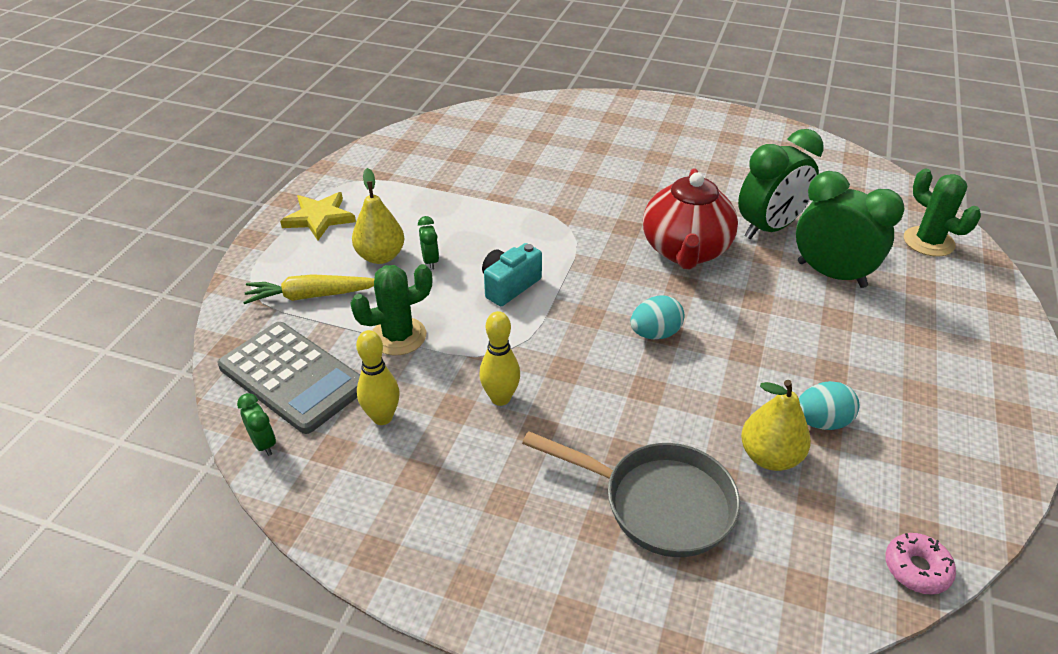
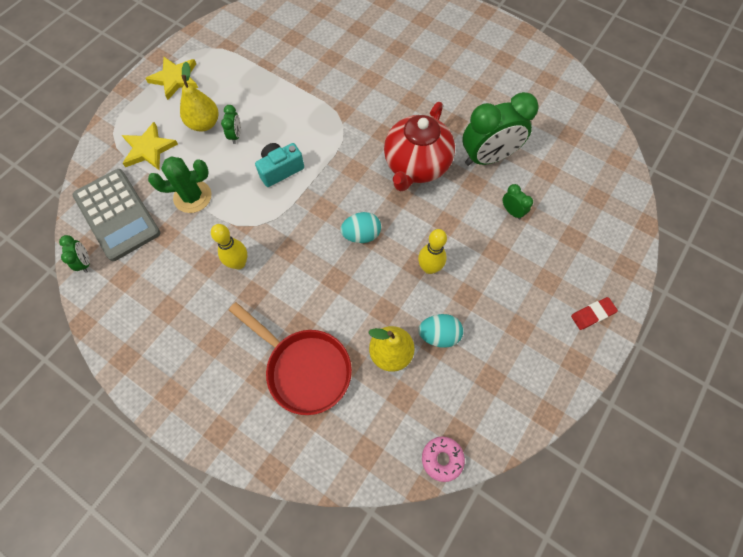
camera: 15 degrees right, 25 degrees up
(311, 296) = (148, 149): yellow carrot -> yellow star
(382, 417) = (161, 260): yellow bowling pin -> yellow bowling pin (429, 268)
(658, 503) = (304, 368): grey pan -> red pan
(831, 274) = (512, 211): green clock -> green clock, size x0.43
(928, 242) = (603, 197): green cactus -> none
(997, 358) = (592, 314): none -> red eraser

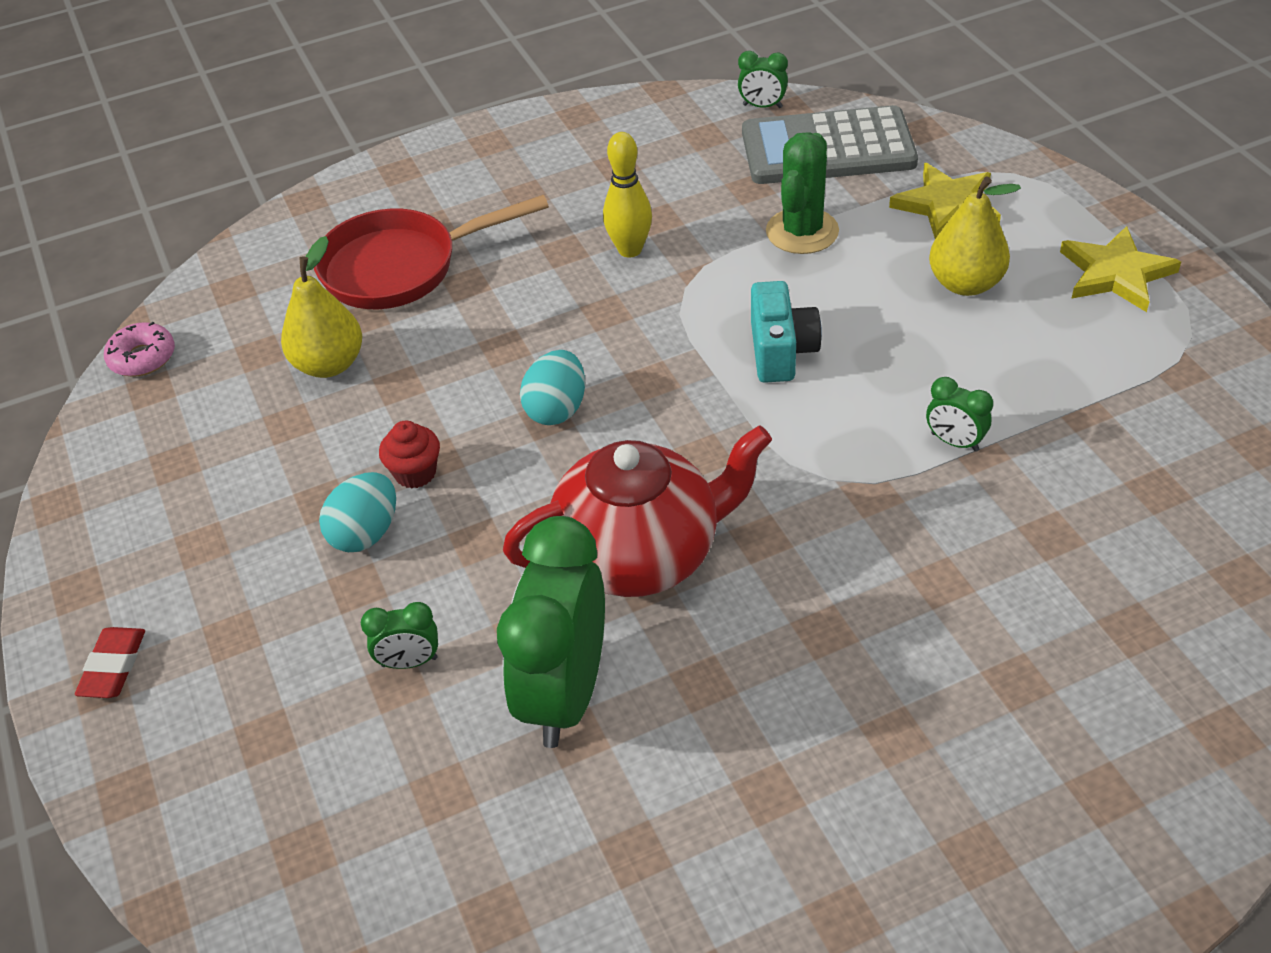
camera: 125 degrees right, 20 degrees down
(236, 135) = (907, 316): green clock -> green clock (954, 442)
(416, 165) = (641, 554): red teapot -> red teapot turned 105 degrees clockwise
(429, 268) = (415, 473): yellow bowling pin -> red cupcake
(439, 335) = (298, 432): turquoise egg -> turquoise egg (365, 533)

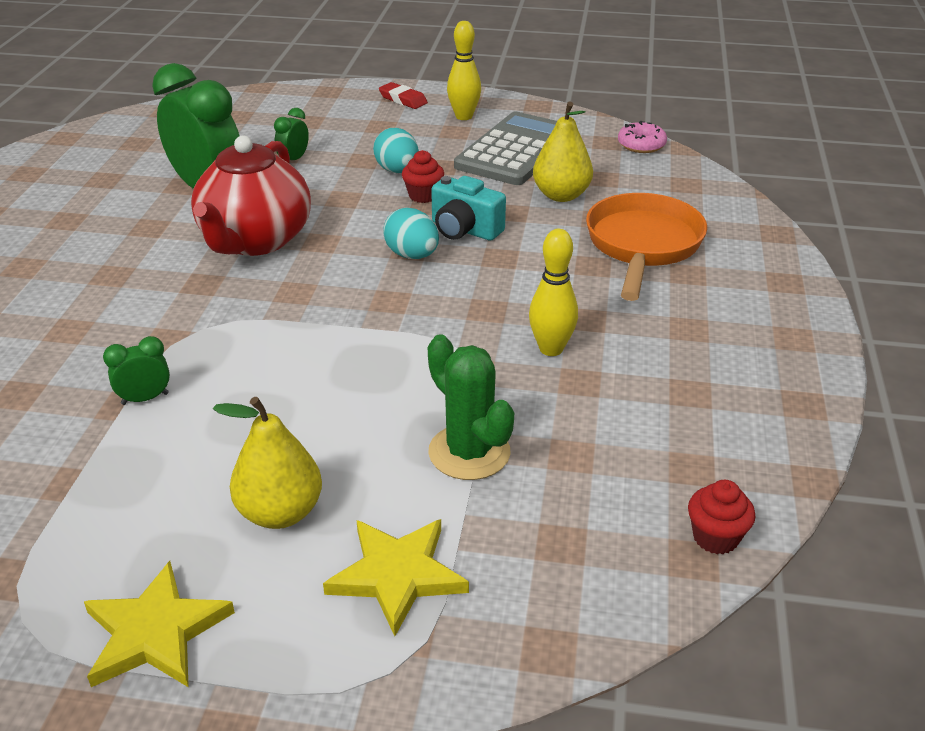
camera: 120 degrees right, 10 degrees down
(143, 560) = (464, 116): none -> yellow bowling pin
(401, 267) = (642, 246): red pan -> orange pan
(762, 106) = (715, 537): green clock -> red cupcake
(781, 351) = (341, 367): turquoise camera -> turquoise camera (464, 230)
(828, 148) = (585, 544): grey calculator -> grey calculator (516, 150)

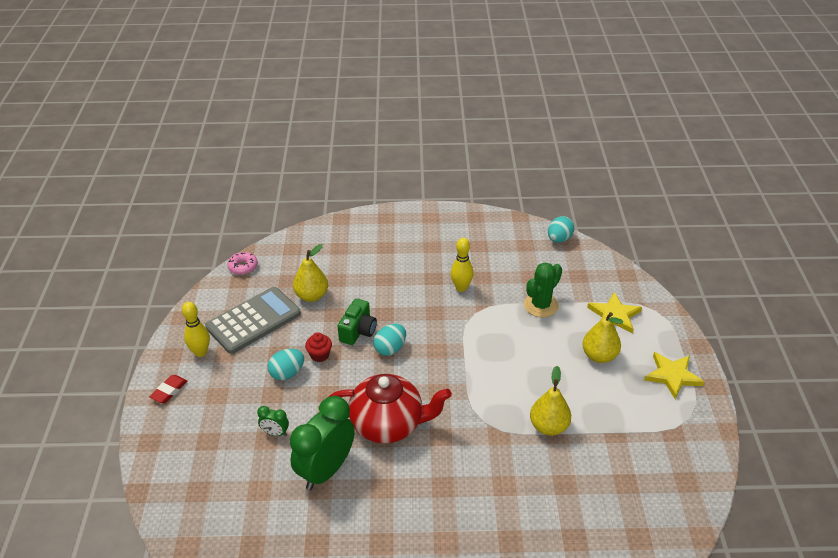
camera: 100 degrees left, 5 degrees up
(145, 399) = (548, 426): green clock -> yellow pear
(464, 230) = (358, 331): turquoise camera -> green camera
(516, 150) = (253, 320): grey calculator -> grey calculator turned 120 degrees clockwise
(642, 246) = (362, 262): orange pan -> none
(715, 537) = (559, 239): red cupcake -> turquoise egg

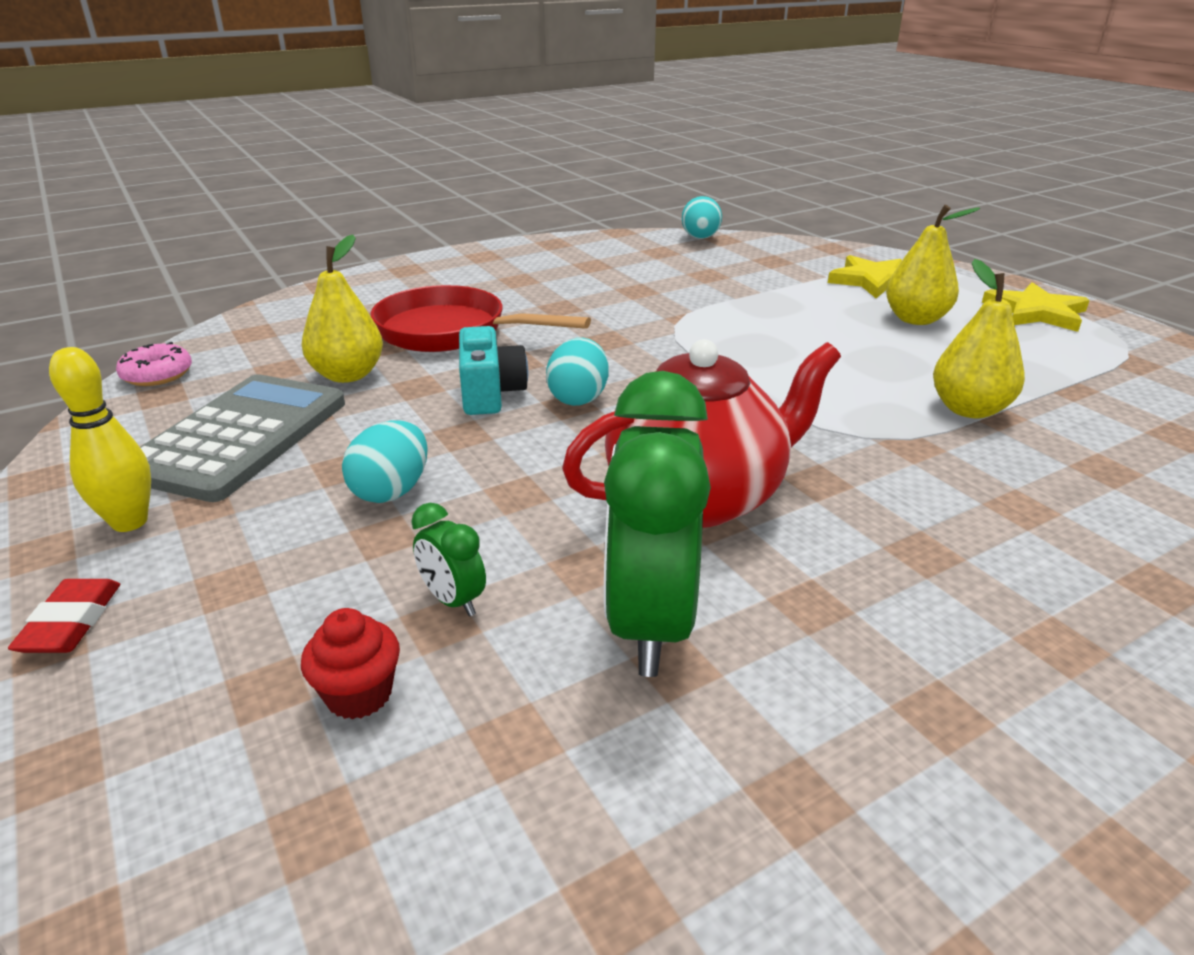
camera: 30 degrees left, 10 degrees down
(275, 433) = (453, 600): green clock -> green clock turned 60 degrees clockwise
(320, 355) = (442, 444): red cupcake -> red cupcake (359, 694)
(358, 331) = (490, 393): green camera -> turquoise camera
(371, 280) = (451, 332): none -> red pan
(461, 288) = (618, 306): yellow bowling pin -> none
(541, 305) = (762, 295): green cactus -> none

